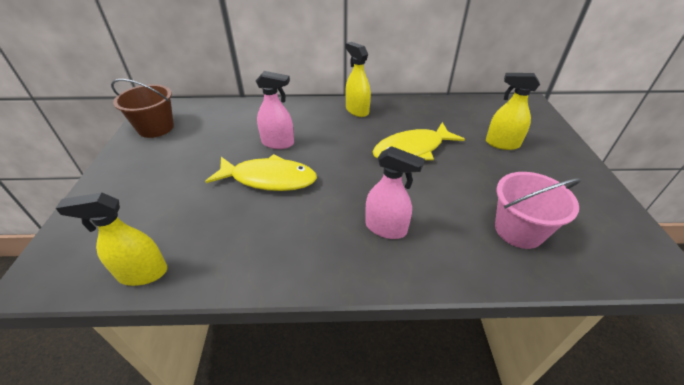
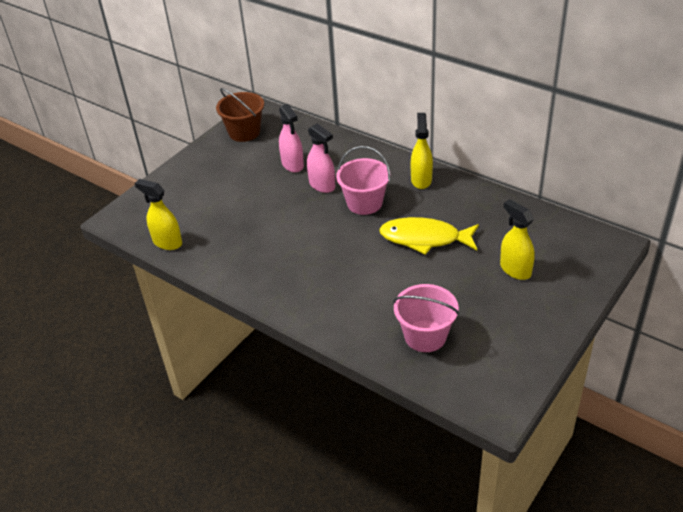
camera: 40 degrees right, 0 degrees up
(269, 179) = (288, 213): yellow fish -> none
(331, 143) = (364, 203): none -> pink bucket
(386, 228) = (332, 287): pink spray bottle -> pink spray bottle (292, 164)

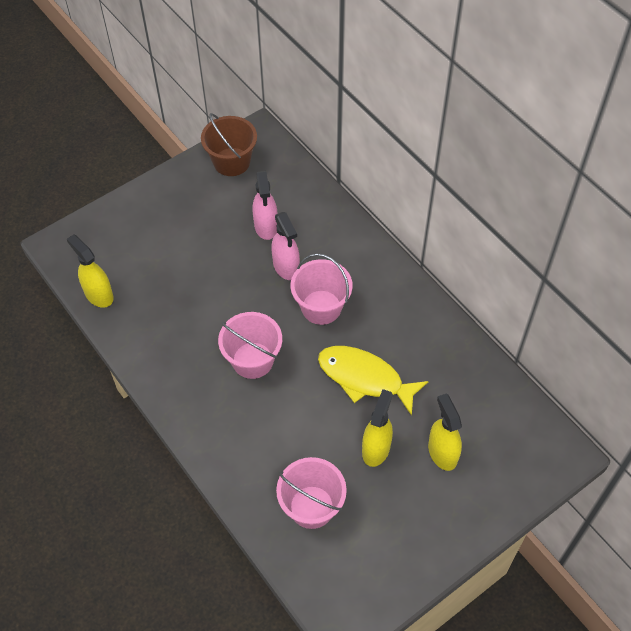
camera: 15 degrees right, 15 degrees up
(323, 251) = (252, 360): none -> pink bucket
(421, 180) = (396, 294): yellow spray bottle -> yellow spray bottle (376, 449)

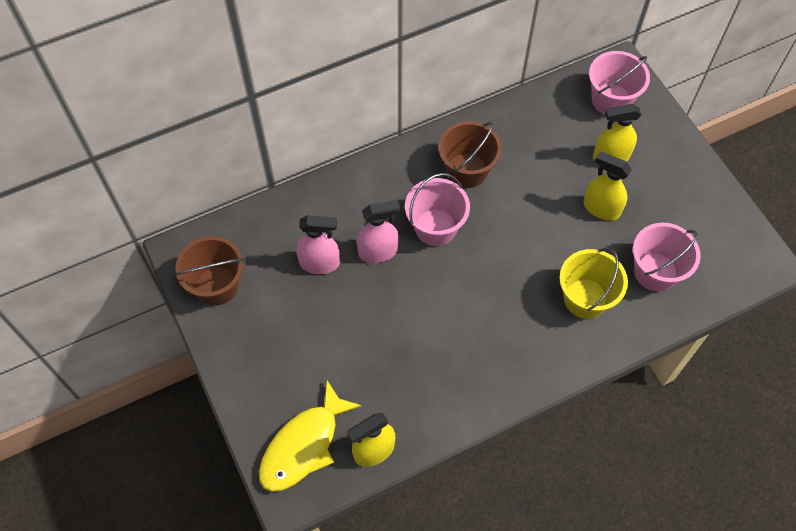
camera: 80 degrees left, 5 degrees up
(252, 360) = (488, 300): pink bucket -> pink bucket (611, 100)
(269, 443) = (585, 298): none -> yellow bucket
(364, 378) = (524, 204): yellow fish -> yellow fish (304, 445)
(391, 324) = (467, 170): none -> brown bucket

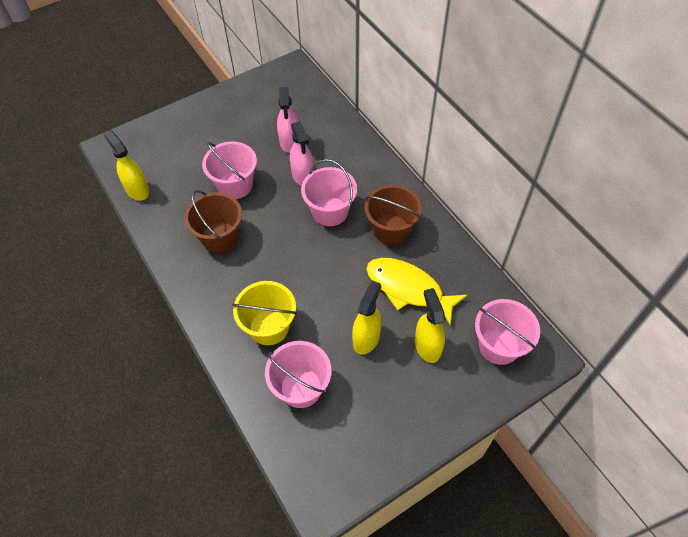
camera: 85 degrees right, 5 degrees down
(217, 285) = (267, 89): brown bucket -> brown bucket (220, 237)
(304, 445) = (144, 150): yellow fish -> yellow fish (408, 289)
(382, 329) = (235, 185): none -> pink bucket

